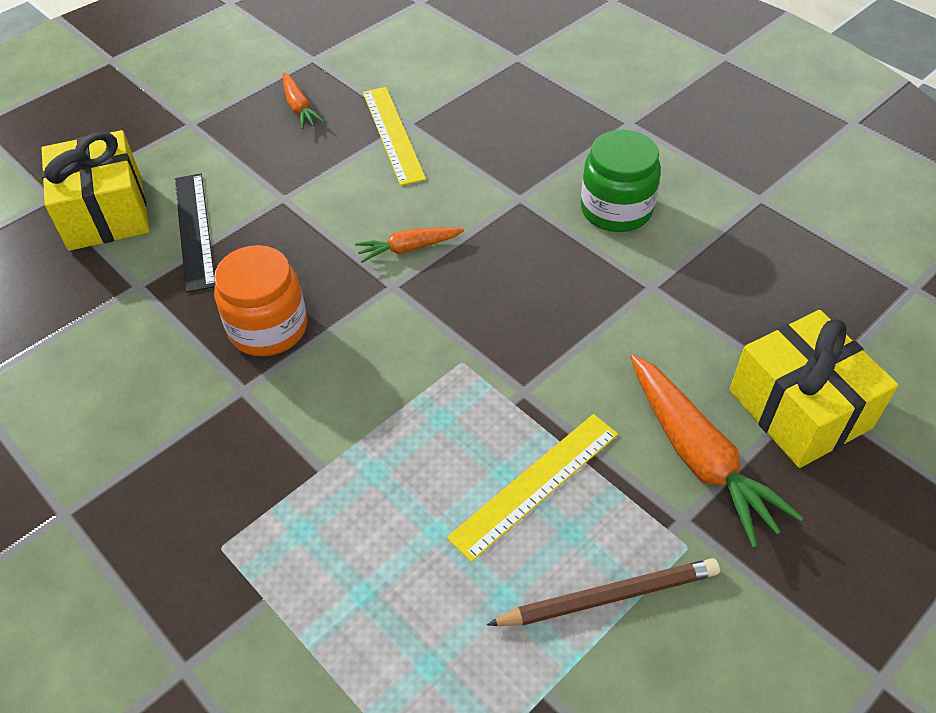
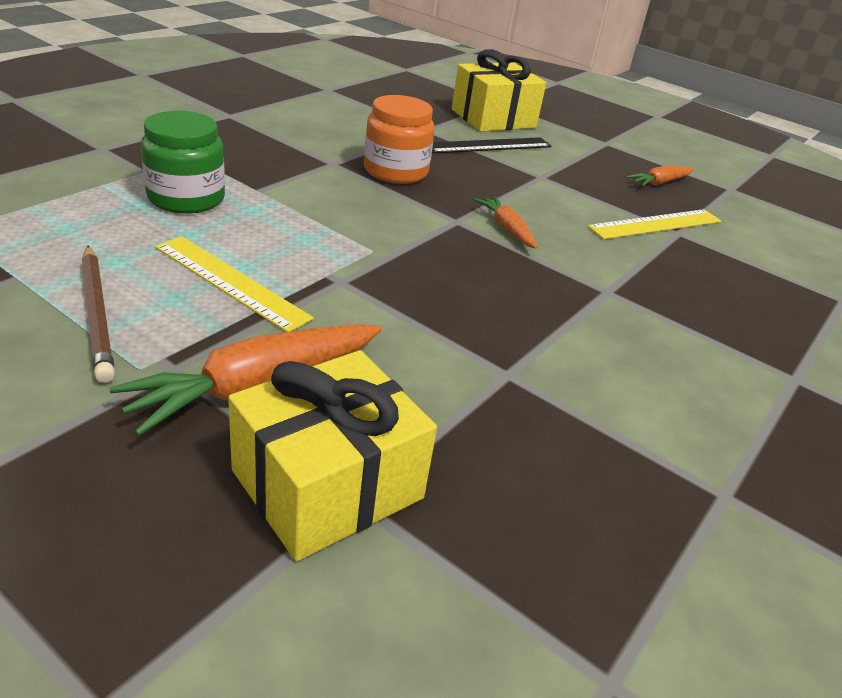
camera: 75 degrees right, 15 degrees down
(616, 209) = (626, 356): green jar -> green jar (186, 198)

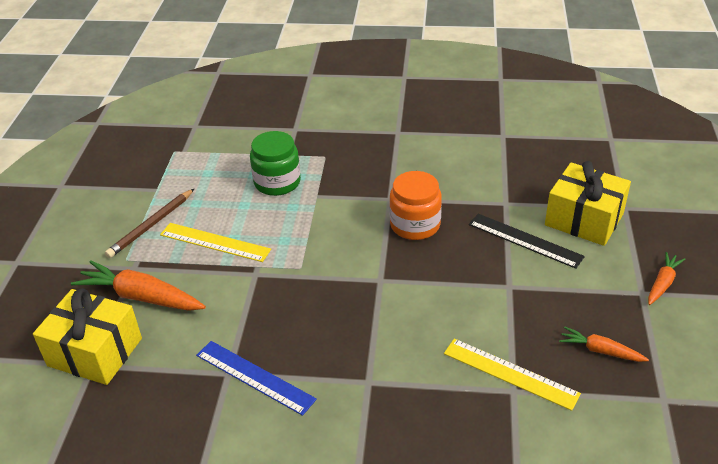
camera: 65 degrees right, 5 degrees up
(230, 282) = (215, 242): yellow ruler -> yellow ruler turned 75 degrees counterclockwise
(506, 229) = (397, 304): orange carrot -> orange carrot (662, 283)
(534, 356) = (255, 377): none -> blue ruler

